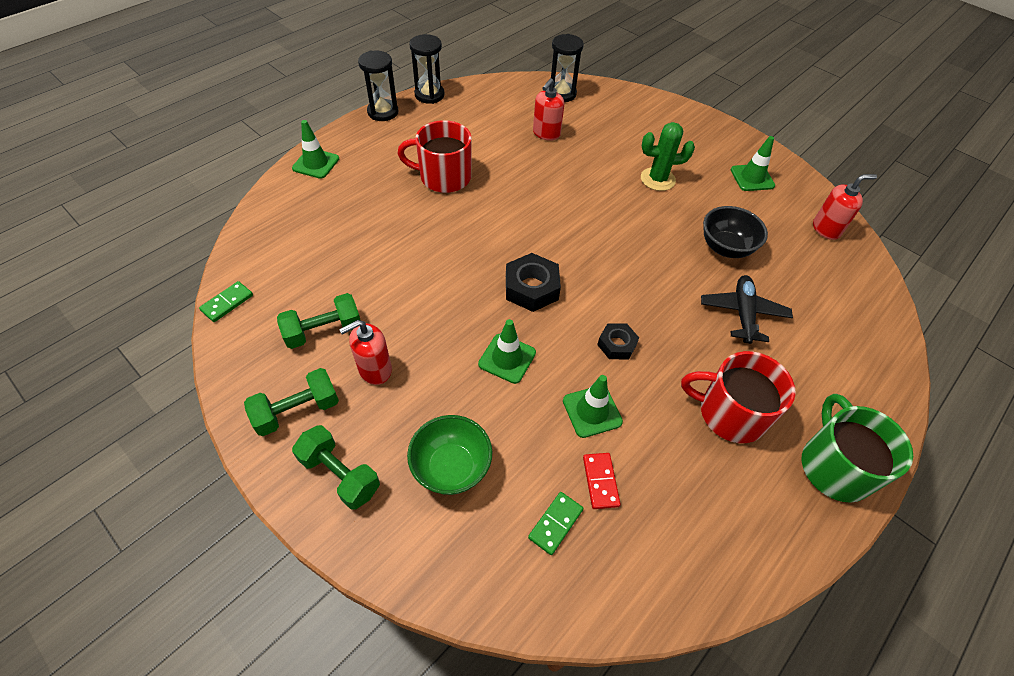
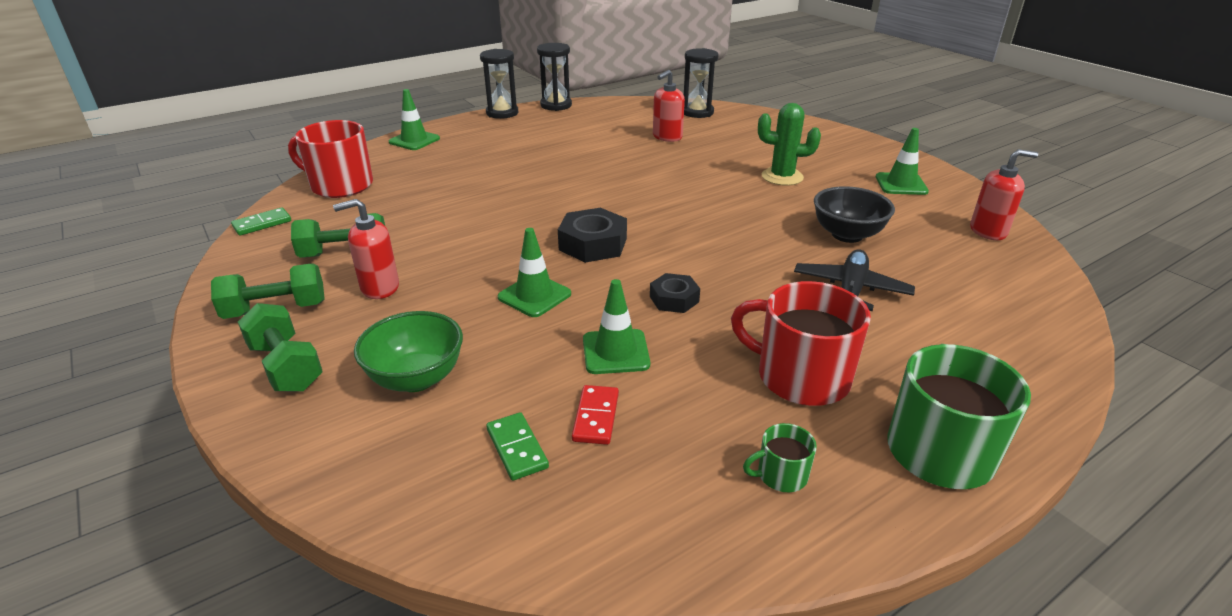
camera: 15 degrees right, 20 degrees down
(444, 177) = (539, 158): red mug -> red mug (340, 185)
(555, 523) = (517, 448): green domino -> green domino turned 75 degrees counterclockwise
(741, 510) = (780, 475): none -> green mug

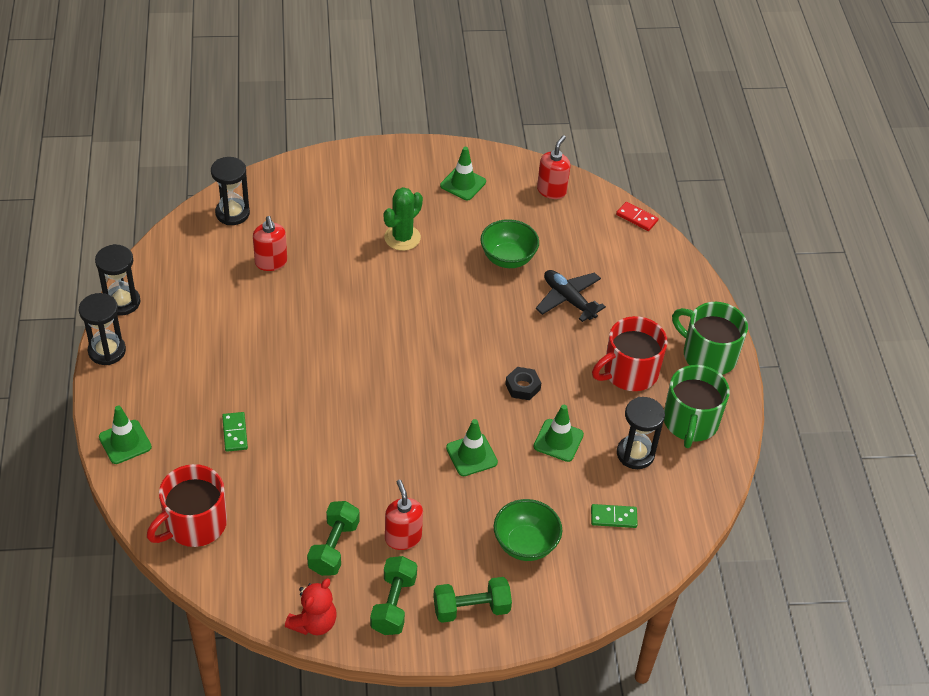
camera: 65 degrees left, 15 degrees up
(235, 270) = (313, 623): none -> red teddy bear
(262, 224) = (237, 594): green domino -> green domino (235, 433)
(379, 288) = (403, 537): red soap dispenser -> red soap dispenser turned 150 degrees clockwise
(593, 244) = (425, 396): black nut -> none
(595, 417) = (609, 474): red domino -> red domino (636, 218)
(657, 432) = (635, 454): none -> black hourglass
(780, 475) = (690, 422): green mug -> green mug, size x2.15
(847, 235) = (508, 258): black bowl -> green bowl

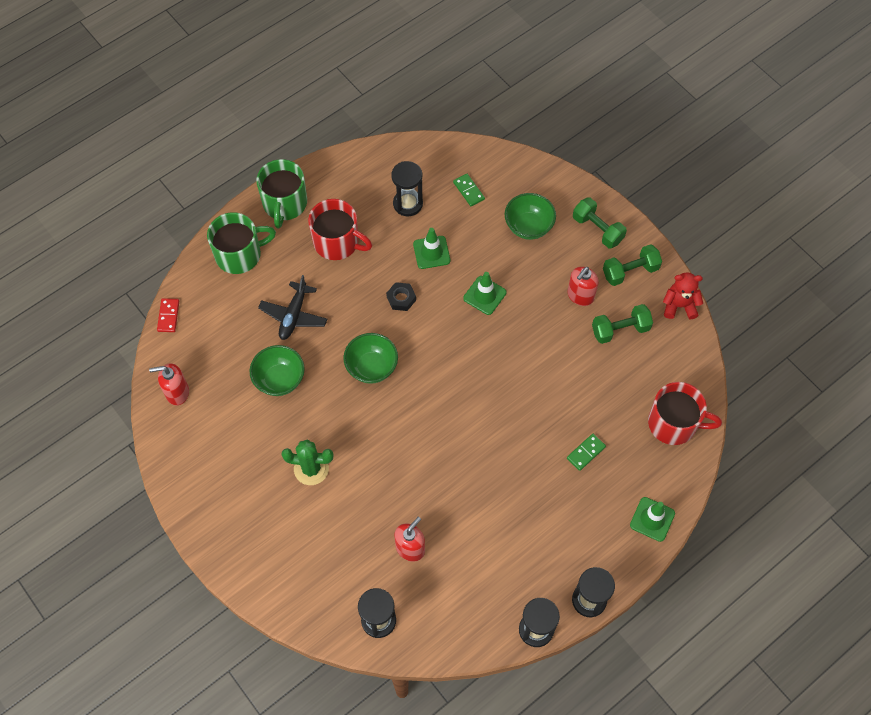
camera: 120 degrees left, 15 degrees up
(463, 184) = (214, 463): green traffic cone -> none
(465, 326) = (371, 367): none -> green bowl
(690, 422) = (355, 186): green mug -> green mug (240, 254)

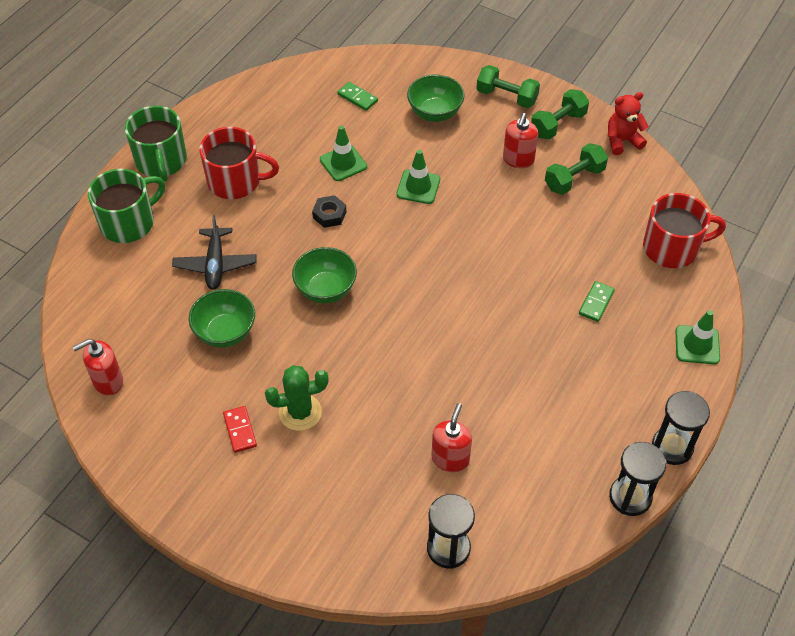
camera: 20 degrees left, 10 degrees down
(168, 316) = (68, 306): red domino -> red domino (240, 430)
(408, 204) = (298, 126): black hourglass -> none

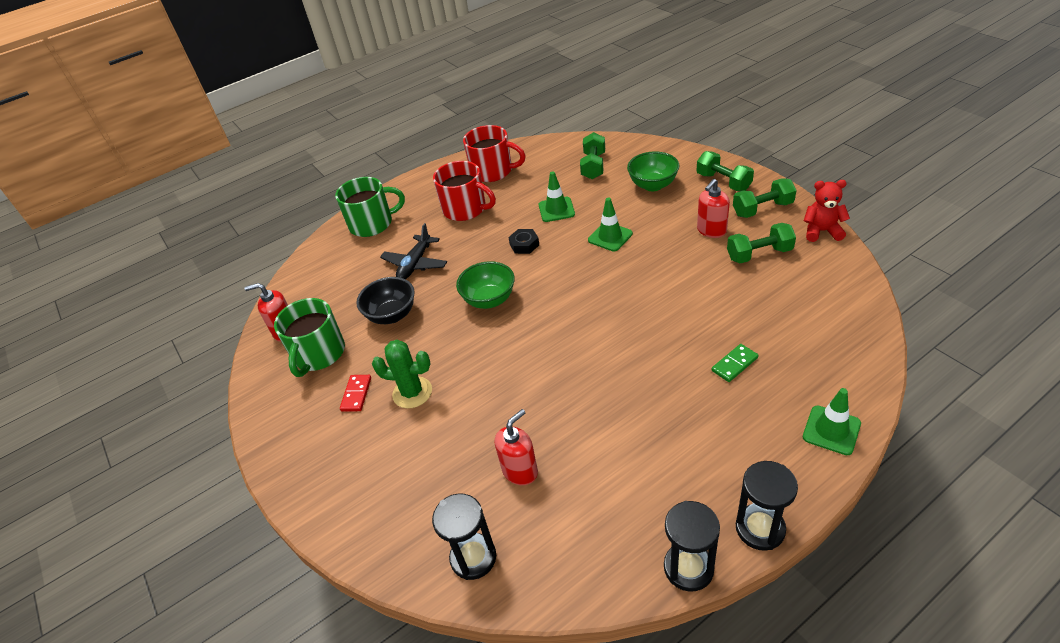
camera: 30 degrees right, 10 degrees down
(161, 161) = (420, 187): green mug -> green mug (319, 354)
(225, 332) = (392, 315): green bowl -> black bowl
(357, 98) = (593, 166): green domino -> green dumbbell
(672, 248) = (838, 332): red mug -> red mug (493, 171)

